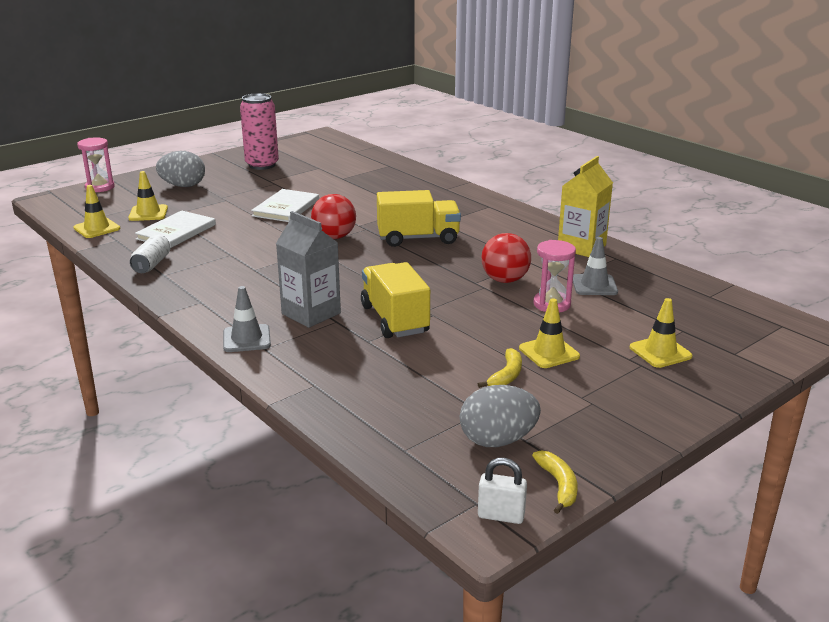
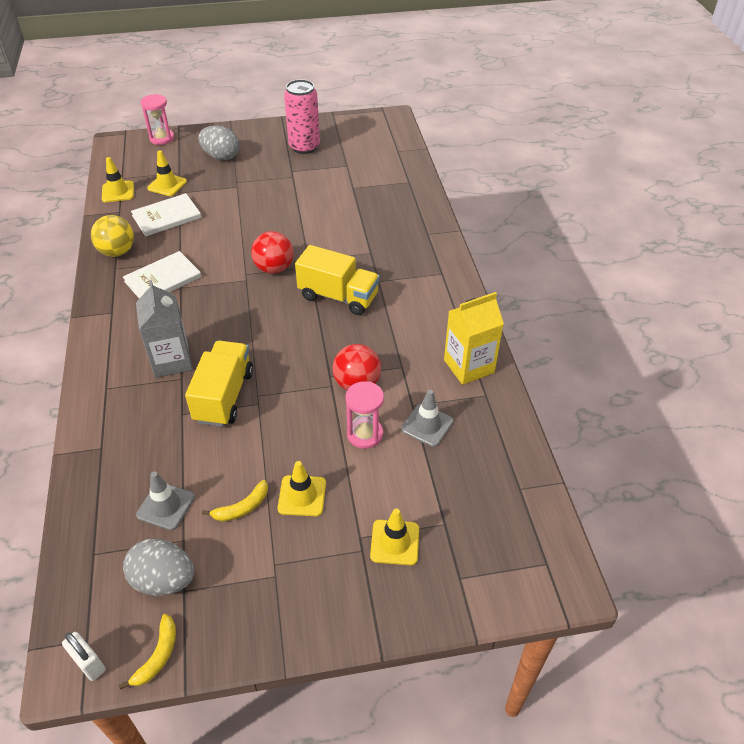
camera: 30 degrees right, 20 degrees up
(152, 264) = (117, 252): white can -> yellow ball
(246, 339) = (103, 371): grey traffic cone -> grey traffic cone (166, 506)
(286, 208) = (272, 214): white book -> white book (163, 279)

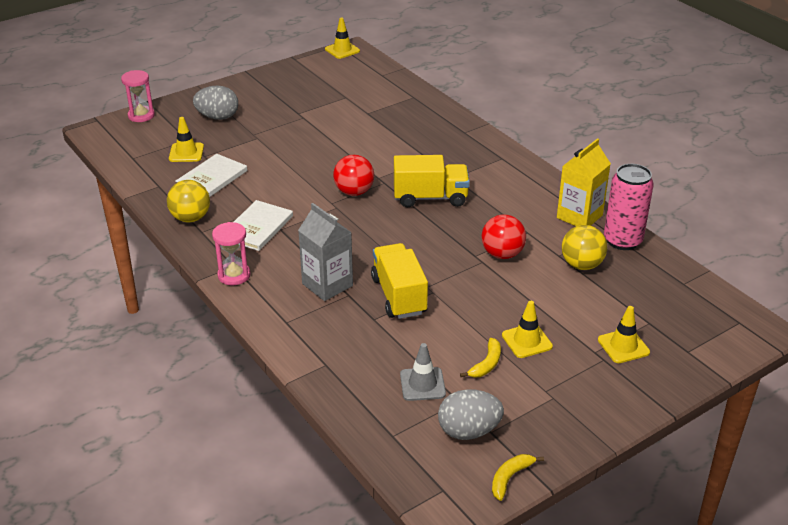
camera: 25 degrees left, 10 degrees down
(89, 663) = (460, 503): white padlock -> none
(118, 192) = (141, 170): yellow traffic cone -> yellow traffic cone (342, 50)
(158, 656) = (510, 478): yellow banana -> yellow banana turned 135 degrees counterclockwise
(304, 147) = (292, 91): pink can -> pink can (622, 241)
(365, 434) = (539, 286): pink hourglass -> pink hourglass (234, 275)
(427, 425) = (581, 265): grey traffic cone -> yellow ball

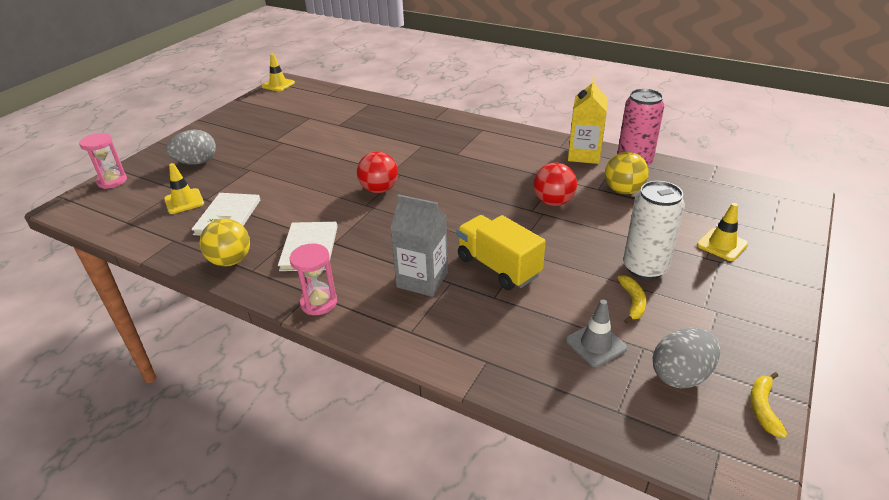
camera: 25 degrees left, 0 degrees up
(430, 197) = (451, 175): yellow truck -> none
(527, 341) = (644, 268): yellow traffic cone -> white can

